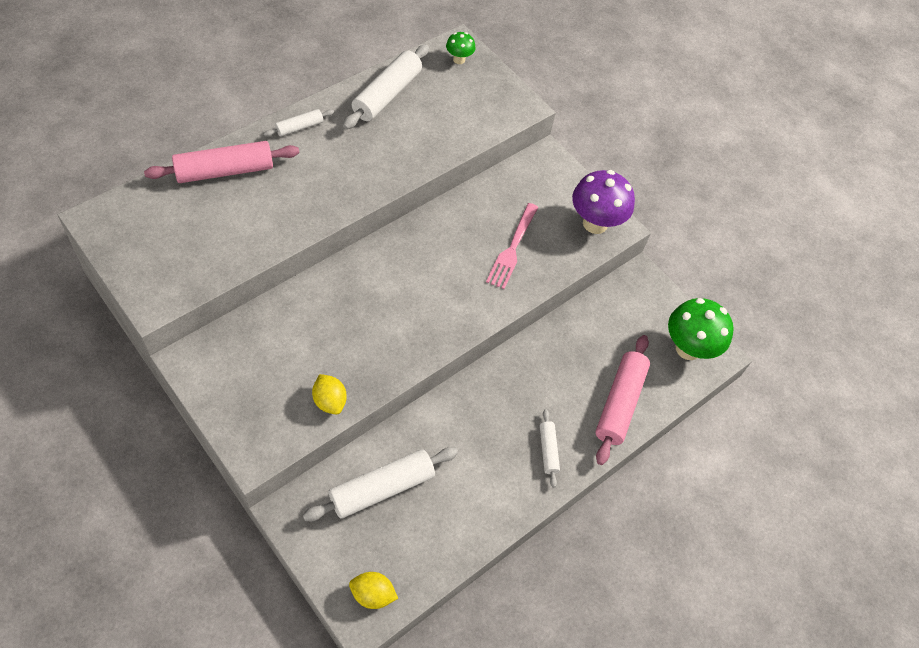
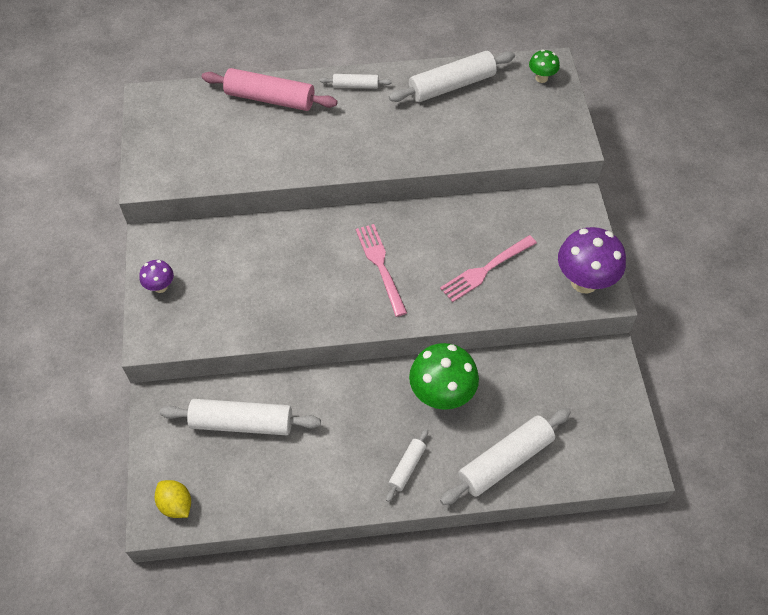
camera: 40 degrees right, 0 degrees up
(229, 400) = (160, 287): none -> purple mushroom
(329, 401) = (236, 326): yellow lemon -> none
(422, 285) = (380, 266): none -> pink fork
(619, 403) = (505, 461): pink rolling pin -> white rolling pin
(688, 348) = (612, 445): green mushroom -> green mushroom (441, 395)

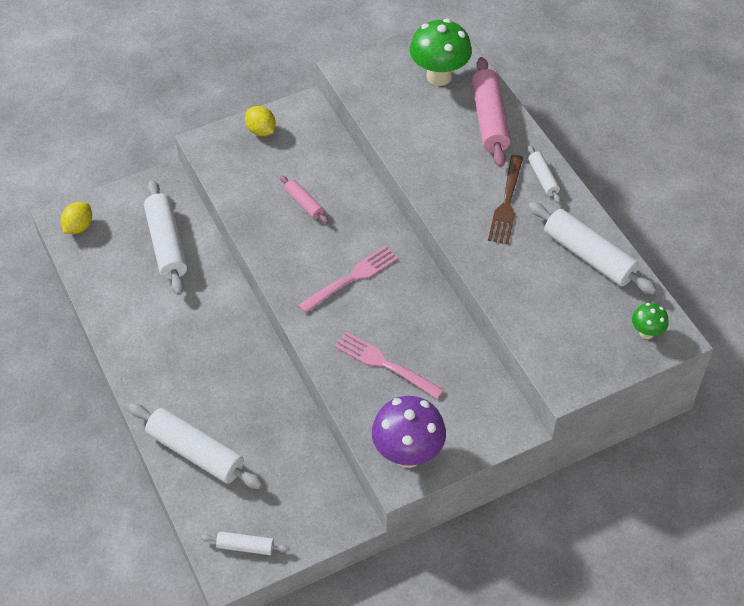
camera: 70 degrees right, 5 degrees down
(160, 287) = (261, 131): purple mushroom -> yellow lemon
(274, 277) = (304, 203): none -> pink rolling pin
(371, 118) = (506, 203): none -> brown fork
(407, 467) = (163, 376): white rolling pin -> white rolling pin (245, 547)
(441, 395) = (248, 383): green mushroom -> green mushroom (439, 76)

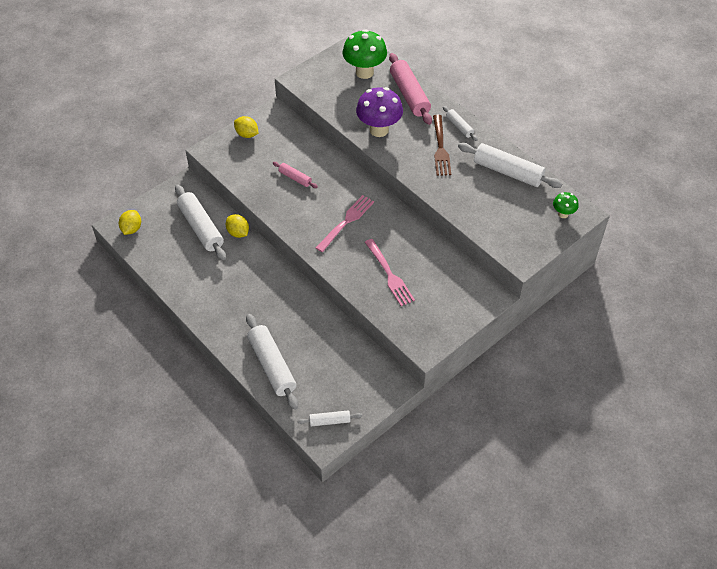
camera: 15 degrees left, 0 degrees up
(195, 452) = (272, 366): white rolling pin -> white rolling pin turned 45 degrees clockwise
(212, 261) = (238, 233): none -> yellow lemon
(384, 364) = (389, 274): pink fork -> pink fork turned 135 degrees counterclockwise
(407, 454) = (426, 331): purple mushroom -> purple mushroom (379, 130)

